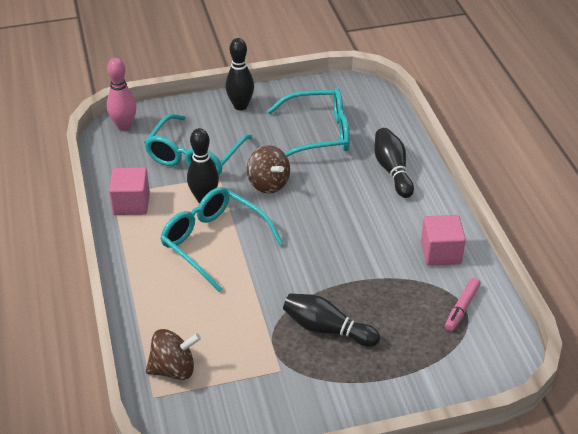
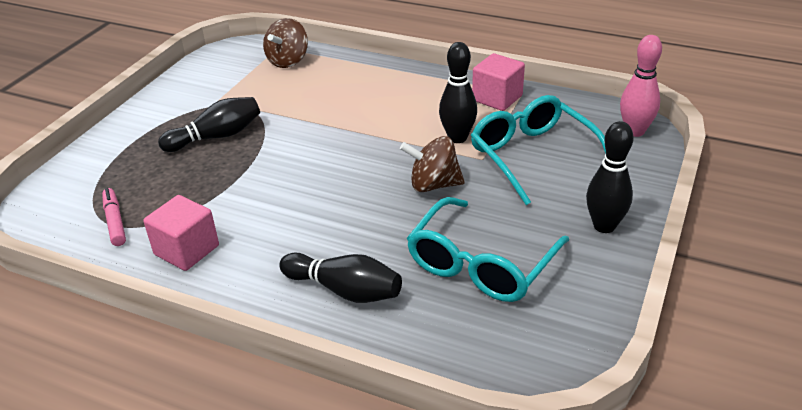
camera: 130 degrees right, 5 degrees down
(215, 243) = (390, 122): turquoise glasses -> none

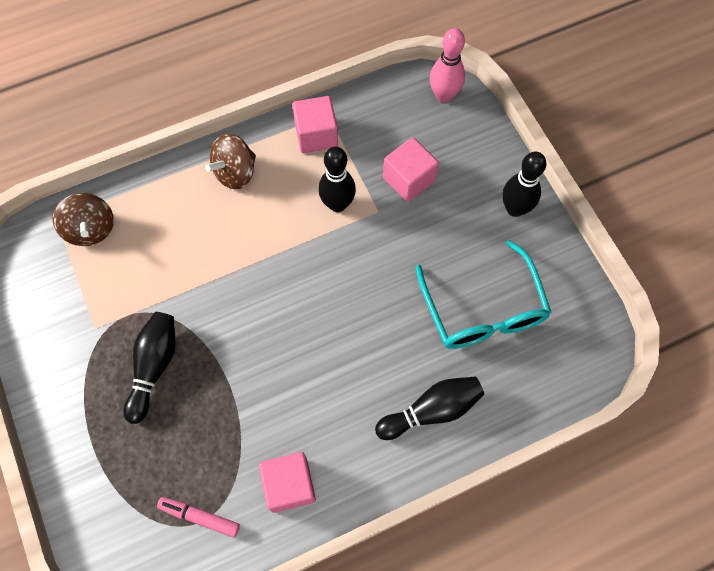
camera: 50 degrees left, 30 degrees up
(433, 185) = (376, 267): brown spinning top -> brown spinning top (235, 172)
(534, 157) = (409, 179): turquoise glasses -> pink cube

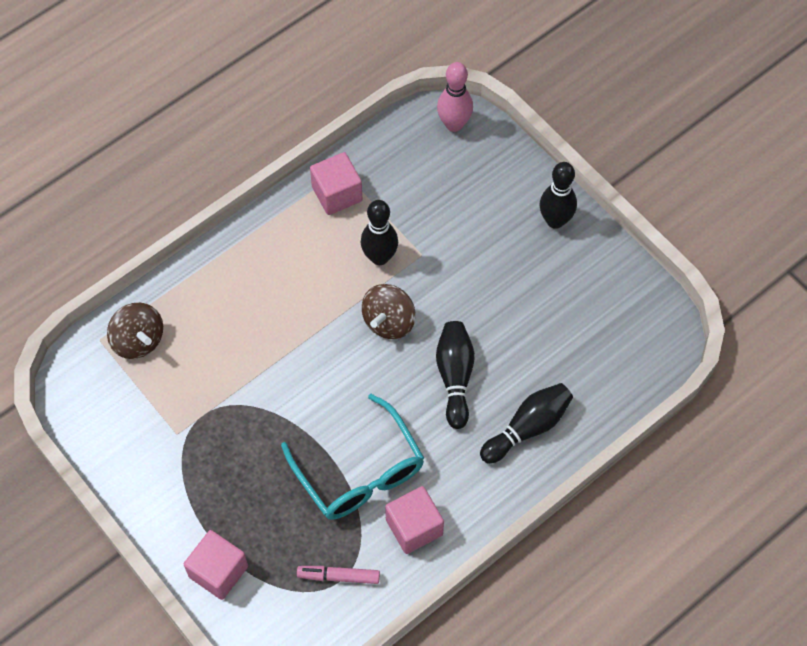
camera: 15 degrees left, 5 degrees down
(154, 367) = (248, 454): black bowling pin -> black bowling pin (455, 377)
(235, 172) = (266, 250): brown spinning top -> brown spinning top (389, 322)
(409, 179) = (443, 216): pink cube -> pink cube (218, 571)
(482, 308) = (550, 322): turquoise glasses -> turquoise glasses (359, 470)

